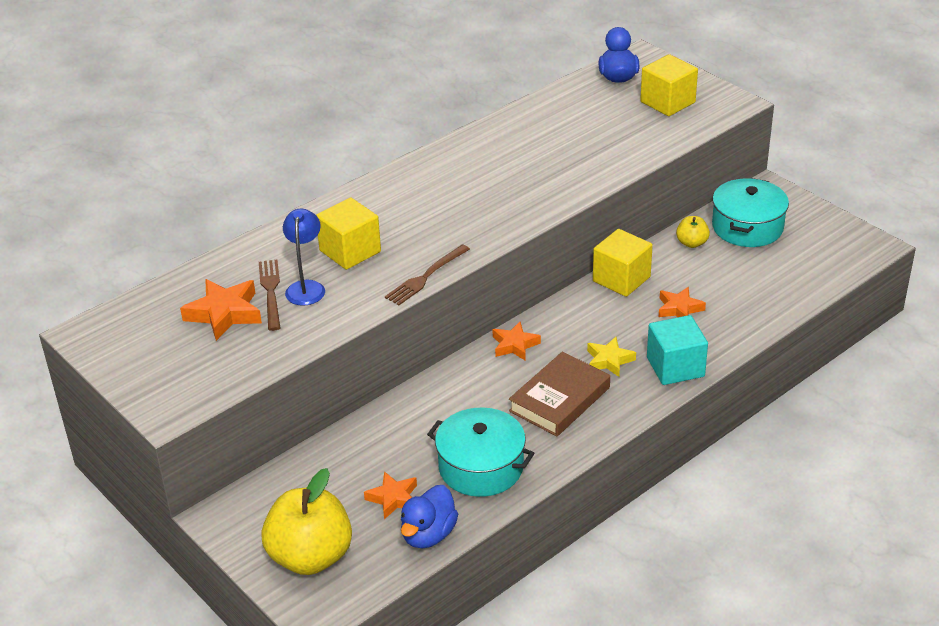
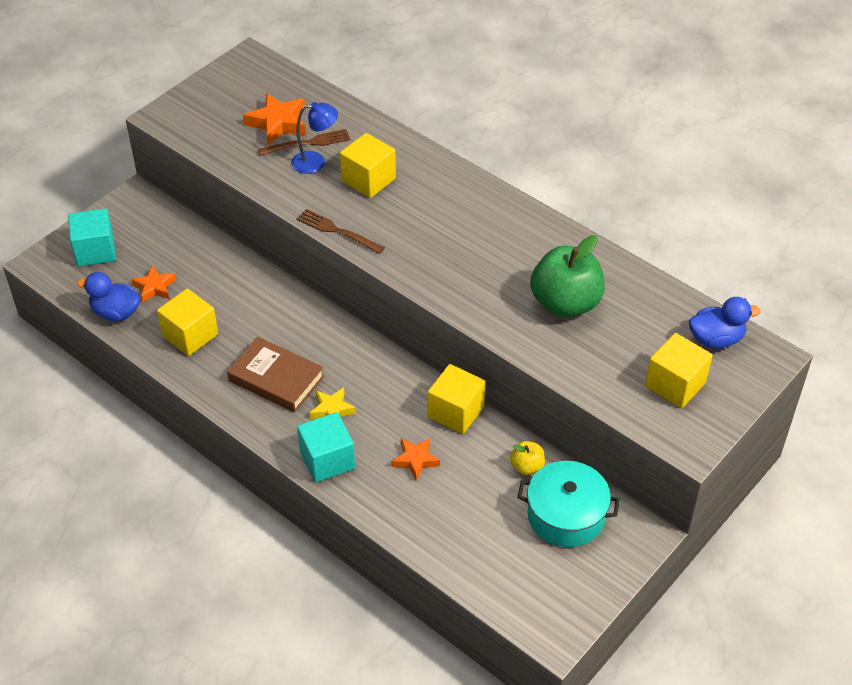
camera: 80 degrees right, 10 degrees up
(310, 557) = (95, 251): yellow apple -> turquoise cube
(481, 467) = (190, 335): turquoise pot -> yellow cube
(515, 345) = (347, 341): orange star -> none
(561, 146) = (565, 303): none -> green apple

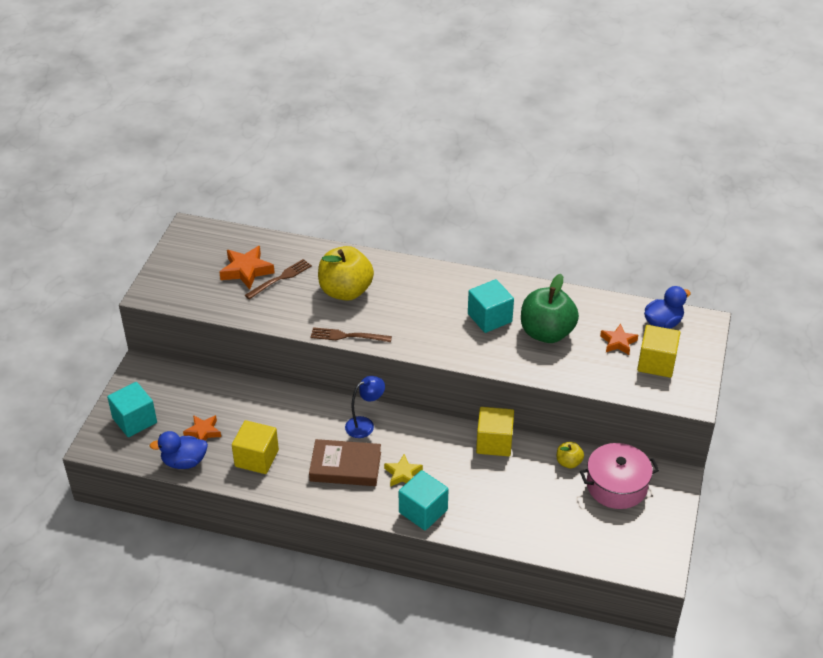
camera: 25 degrees left, 5 degrees down
(316, 162) = (296, 290): blue lamp -> blue lamp (365, 425)
(368, 180) = (345, 291): yellow cube -> yellow apple
(415, 460) = (487, 487): orange star -> orange star (618, 342)
(510, 263) = (489, 318): none -> turquoise cube
(566, 515) = (616, 486): turquoise pot -> pink pot

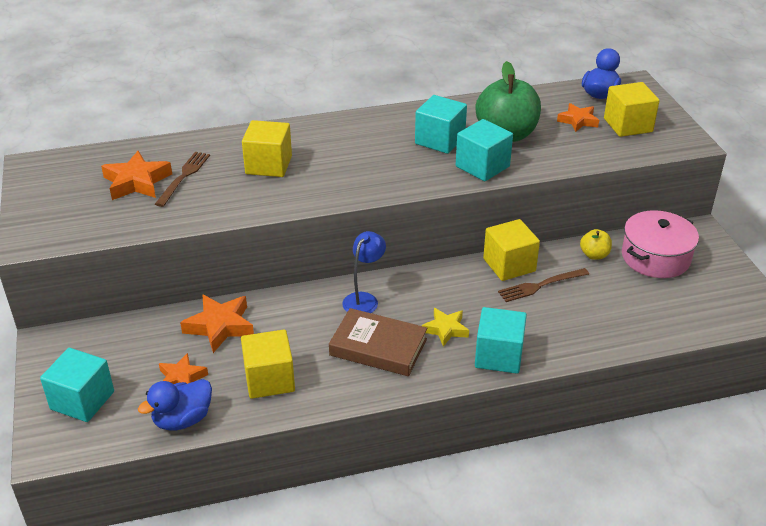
camera: 30 degrees left, 5 degrees down
(253, 403) = (220, 326): none -> orange star
(345, 291) = (268, 165): yellow apple -> yellow cube
(345, 466) = (378, 347): brown book -> brown book turned 45 degrees clockwise
(347, 336) = (307, 203): brown fork -> brown fork (540, 286)
(501, 355) = (482, 166): none -> turquoise cube

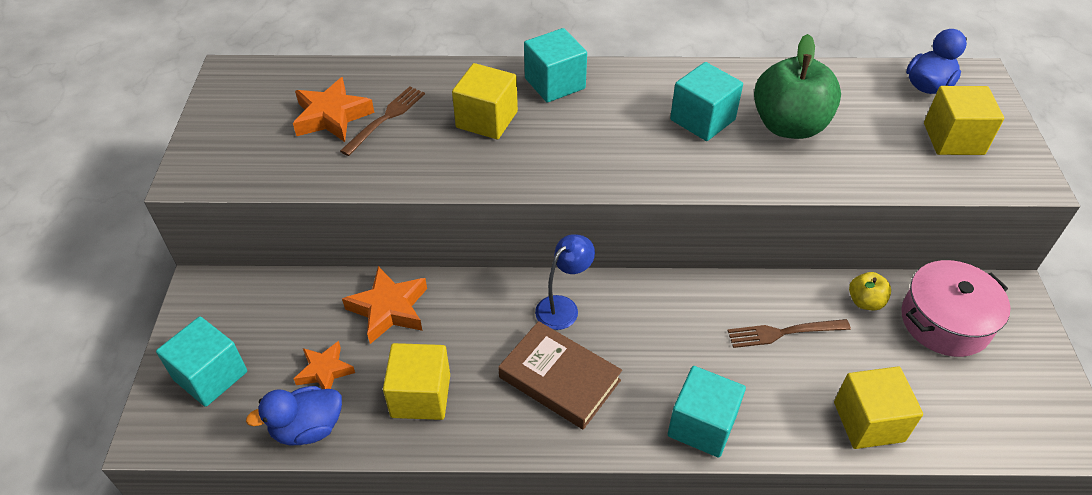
camera: 15 degrees right, 10 degrees up
(445, 329) = (647, 371): yellow star -> none
(482, 166) = (744, 168): turquoise cube -> turquoise cube (555, 83)
(509, 265) = (752, 294): yellow cube -> yellow cube (868, 421)
(578, 121) = (888, 121): orange star -> none

